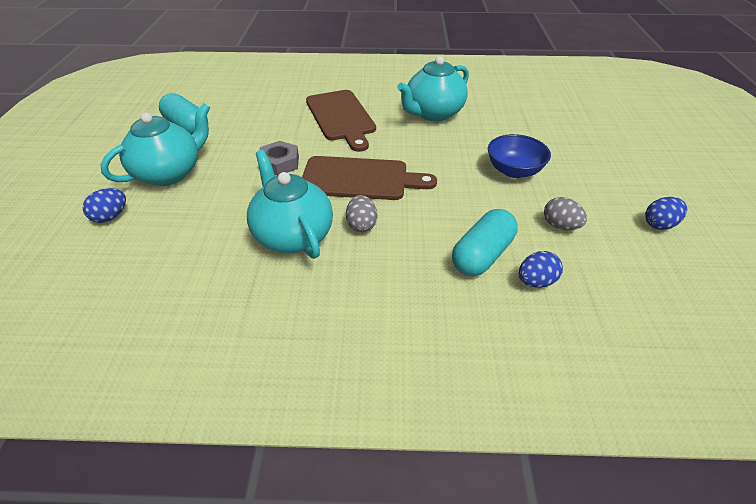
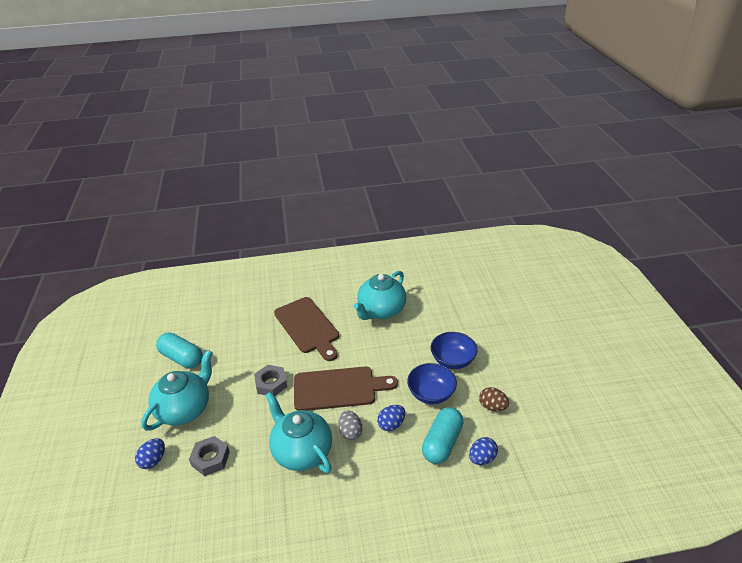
camera: 10 degrees left, 5 degrees down
(178, 225) = (210, 459): none -> grey nut
(478, 200) = (431, 393): none -> blue bowl
(560, 226) = (492, 406): grey egg -> brown egg
(659, 224) = (560, 393): blue egg -> blue egg (391, 424)

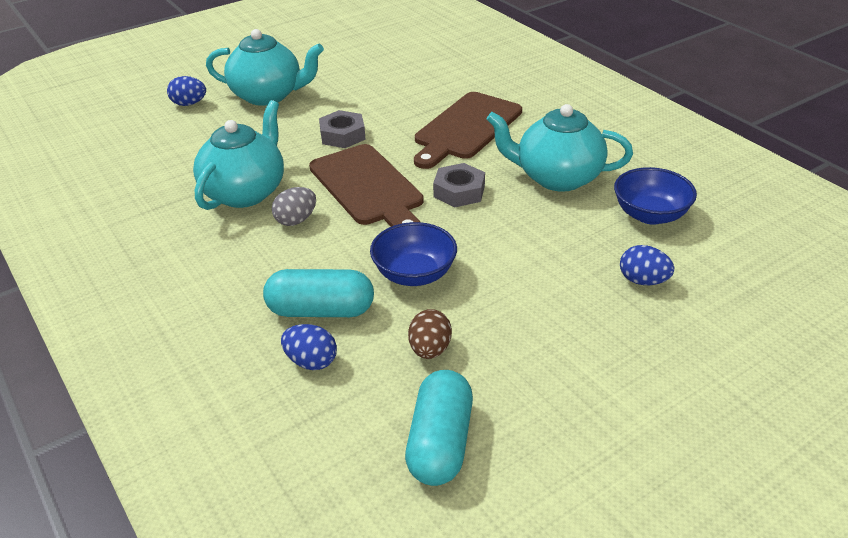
camera: 65 degrees right, 0 degrees up
(182, 358) = (343, 66): turquoise capsule -> turquoise capsule (440, 443)
(210, 459) = (206, 135): grey nut -> grey nut (459, 191)
(391, 424) = (329, 252): blue egg -> blue egg (643, 281)
(452, 360) = (505, 279): blue bowl -> blue bowl (650, 215)

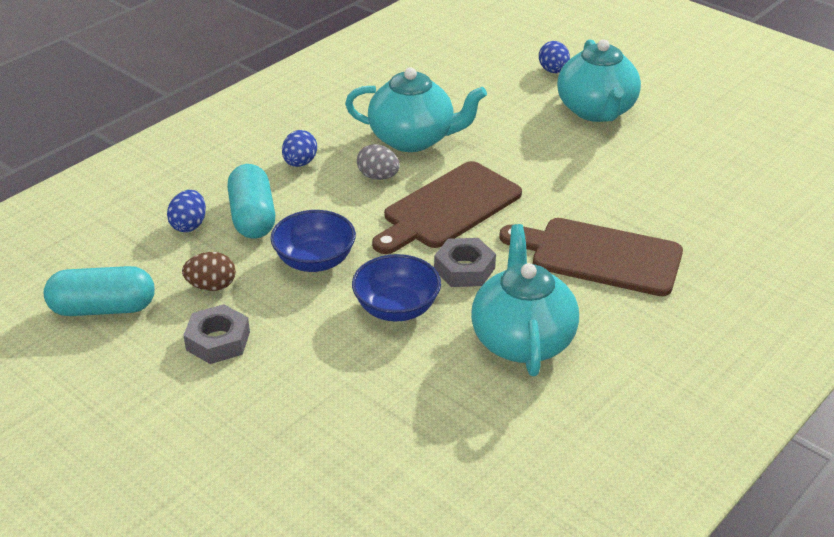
camera: 75 degrees right, 0 degrees up
(342, 135) = (540, 173): grey nut -> grey nut (218, 341)
(643, 281) = (341, 422): blue egg -> blue egg (300, 163)
(650, 215) = (471, 424): blue bowl -> blue bowl (396, 308)

